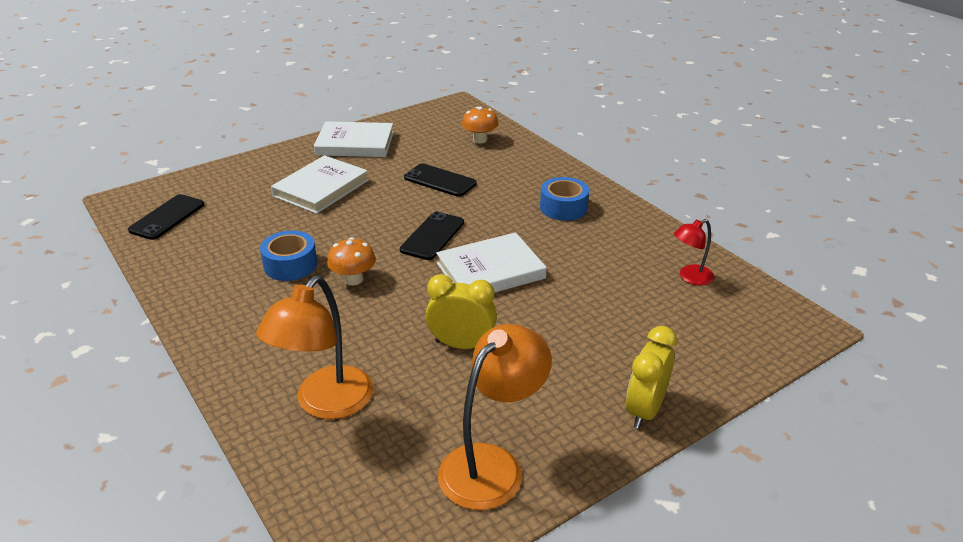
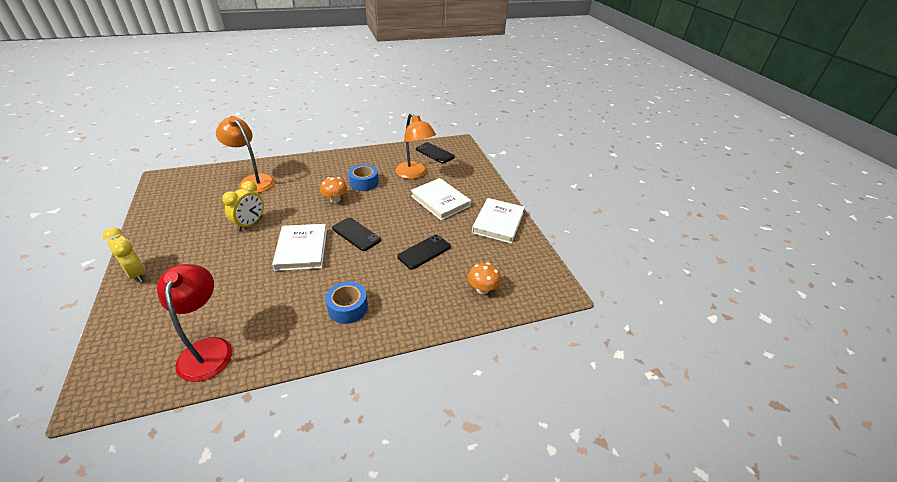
camera: 105 degrees right, 5 degrees up
(492, 464) = (170, 215): orange lamp -> orange lamp (414, 174)
(690, 277) = (207, 349): red lamp -> red lamp, size x1.84

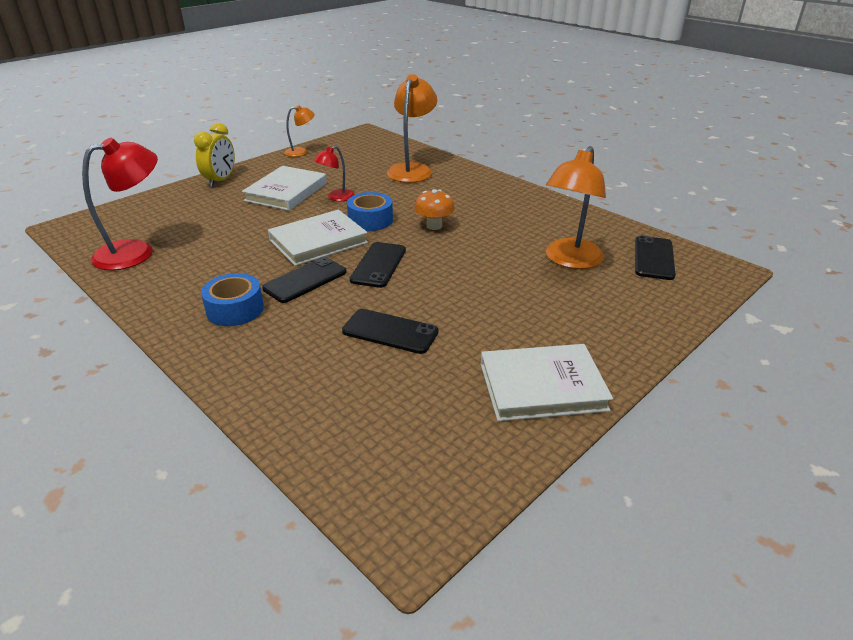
camera: 65 degrees right, 5 degrees down
(147, 217) = (301, 152): none -> orange lamp
(250, 224) = (336, 197): yellow clock -> red lamp
(343, 268) = (305, 280): none -> black phone
(364, 183) = (494, 231): blue tape -> blue tape (370, 220)
(440, 201) = (530, 306): white book -> white book (286, 192)
(482, 289) = (346, 420): orange mushroom -> none

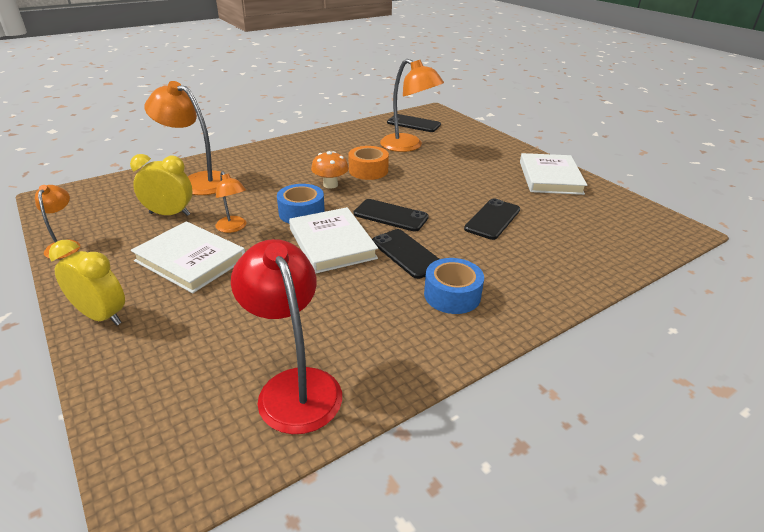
camera: 80 degrees left, 0 degrees up
(336, 197) = (233, 228): red lamp -> orange lamp
(352, 171) = (170, 214): none -> yellow clock
(480, 242) = (368, 170): none -> orange tape

